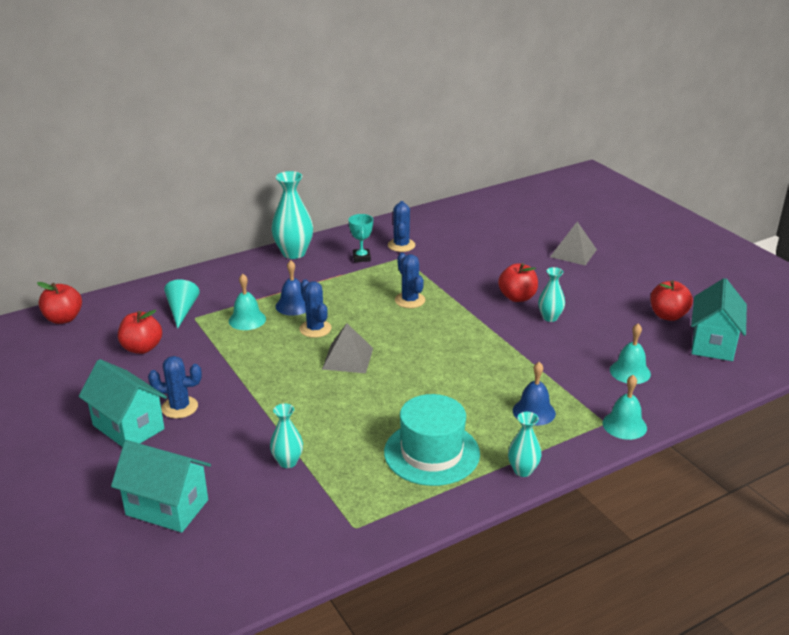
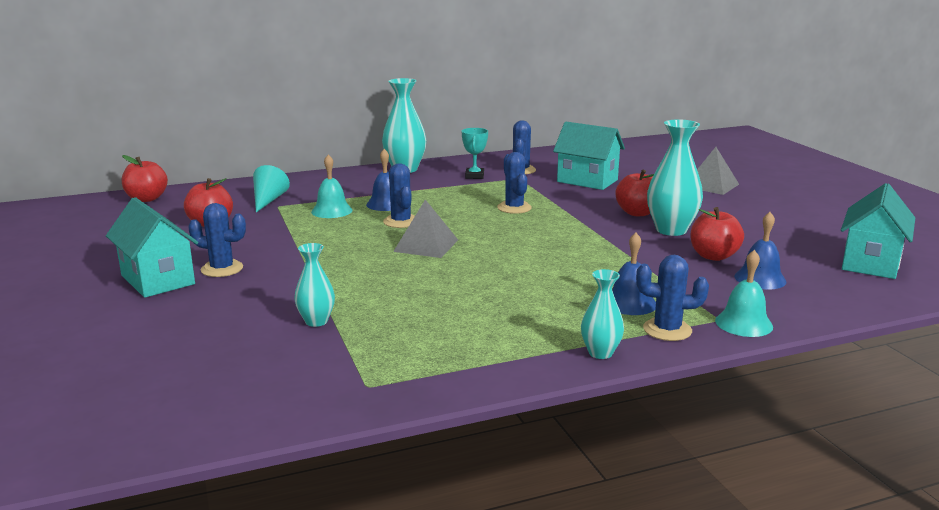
camera: 10 degrees right, 10 degrees down
(167, 507) = (157, 347): turquoise house -> turquoise house (587, 181)
(431, 453) = (491, 328): turquoise hat -> none
(550, 317) = (671, 230): turquoise vase -> turquoise vase, size x1.74
(568, 439) = (667, 330): none -> blue cactus
(630, 372) = (760, 278): turquoise bell -> blue bell
(668, 315) = (816, 237): red apple -> red apple (713, 256)

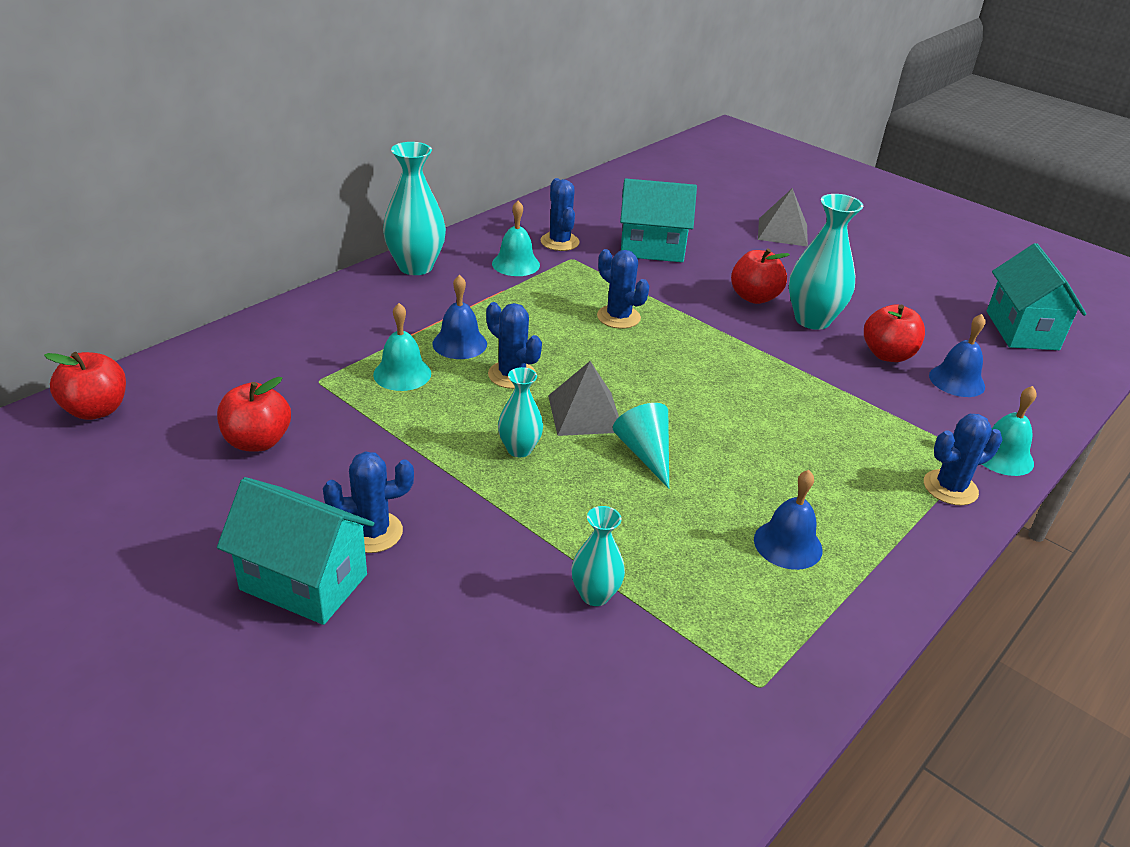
camera: 30 degrees left, 15 degrees up
(268, 200) = (292, 372): turquoise cone -> turquoise cone (645, 453)
(474, 176) = (516, 264): turquoise trophy -> turquoise bell
(600, 353) = (926, 545): turquoise vase -> turquoise vase (519, 449)
(630, 303) = (881, 455): blue bell -> blue bell (788, 544)

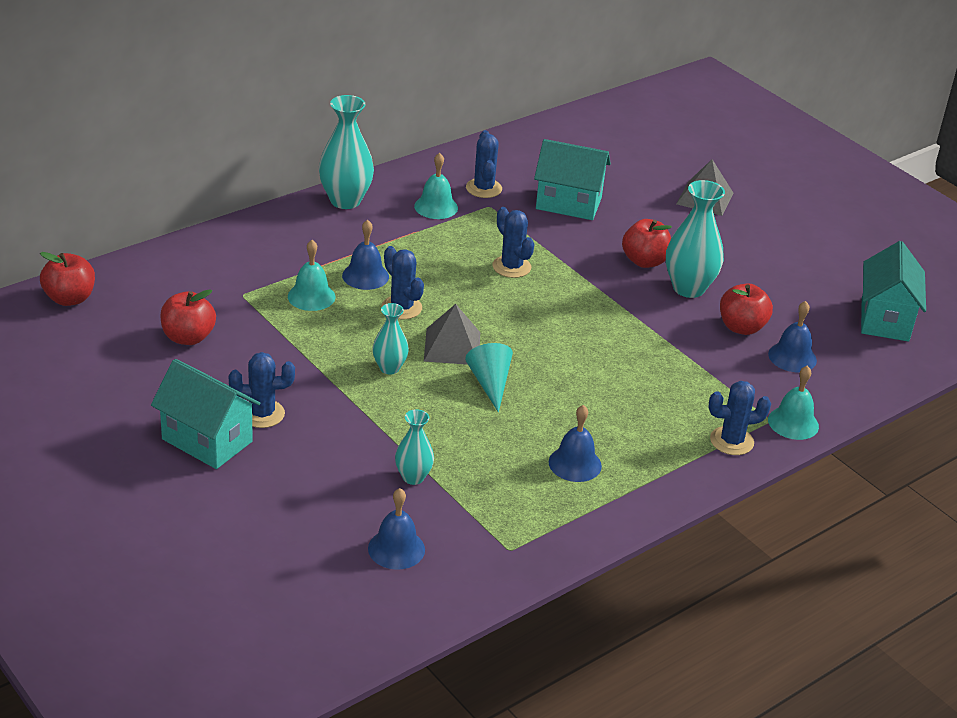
camera: 10 degrees right, 0 degrees up
(607, 713) = (396, 549): none -> blue bell

